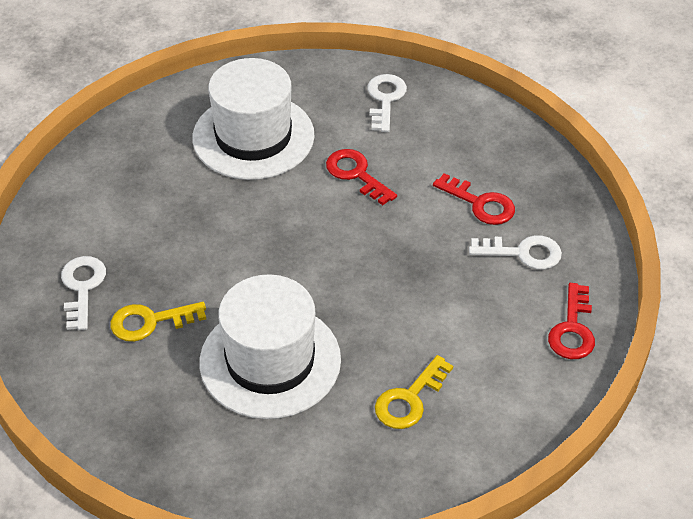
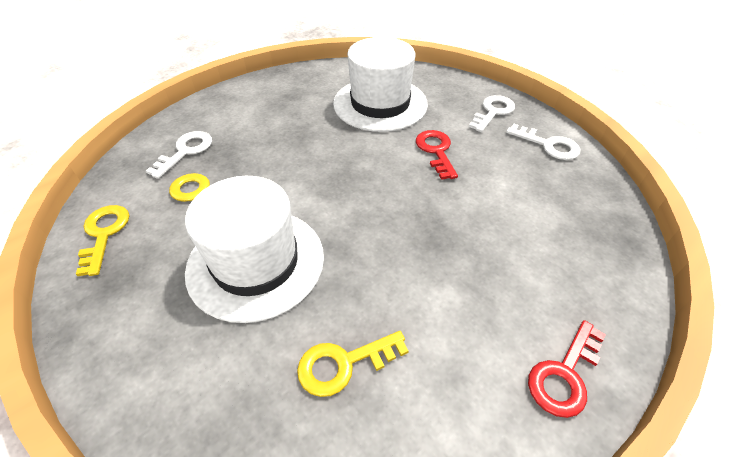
camera: 30 degrees right, 0 degrees up
(93, 405) = (104, 234): none -> yellow key
(480, 204) = (528, 210): red key -> none
(523, 253) = (548, 269): white key -> white key (548, 145)

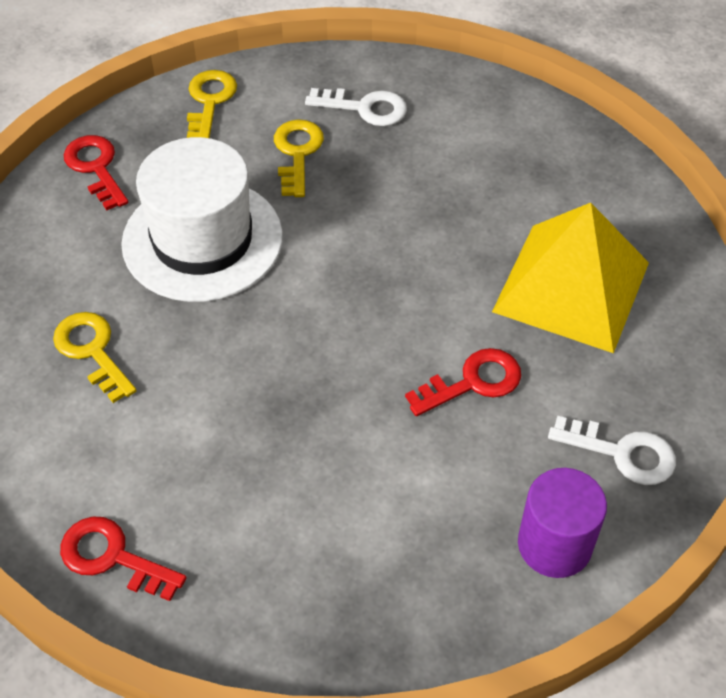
camera: 75 degrees right, 5 degrees up
(104, 234) = (209, 101): yellow key -> yellow key turned 60 degrees counterclockwise
(117, 332) = (95, 167): none -> red key
(380, 103) = (571, 286): white hat -> yellow pyramid
(548, 145) = (554, 545): white key -> purple cylinder

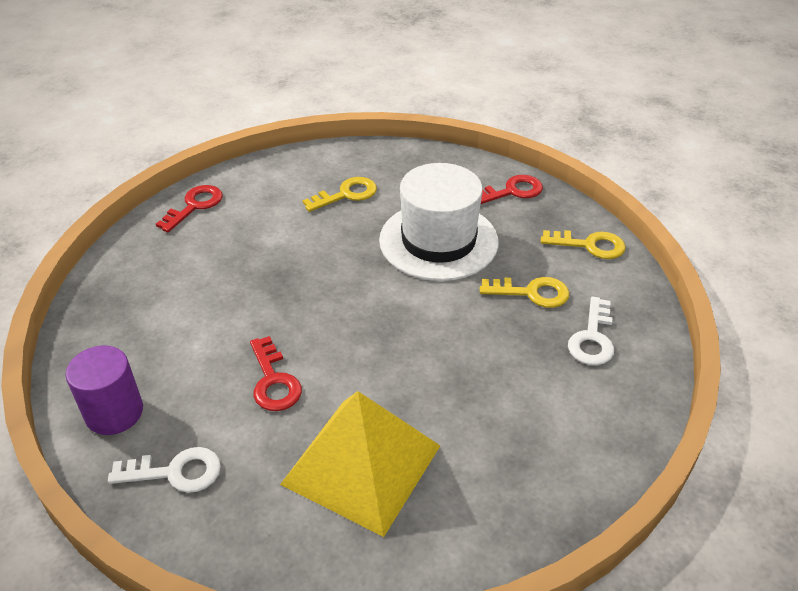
camera: 95 degrees right, 10 degrees down
(623, 453) = (176, 472): white key -> white key turned 120 degrees counterclockwise

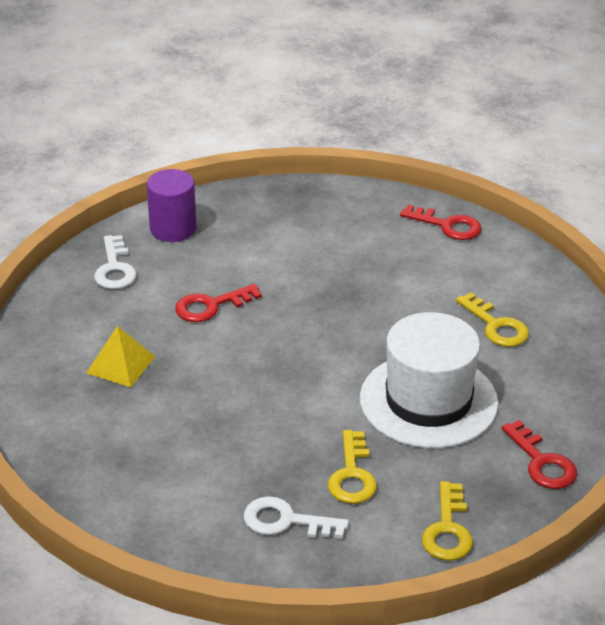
camera: 85 degrees right, 5 degrees down
(362, 464) = (120, 364): yellow pyramid -> yellow pyramid, size x0.51

